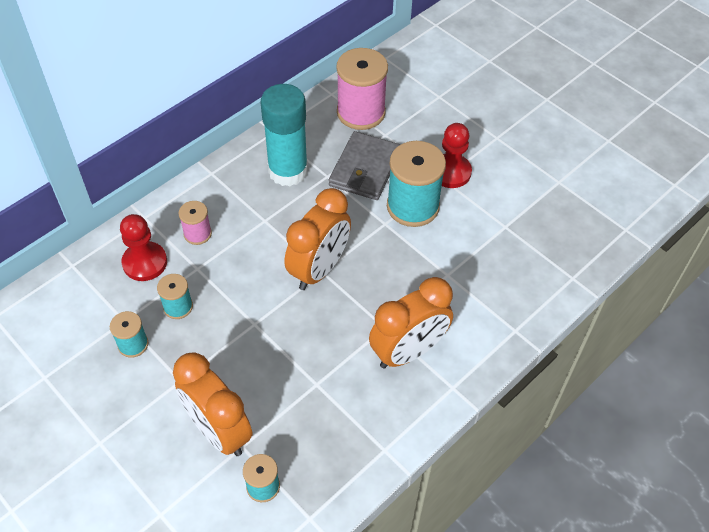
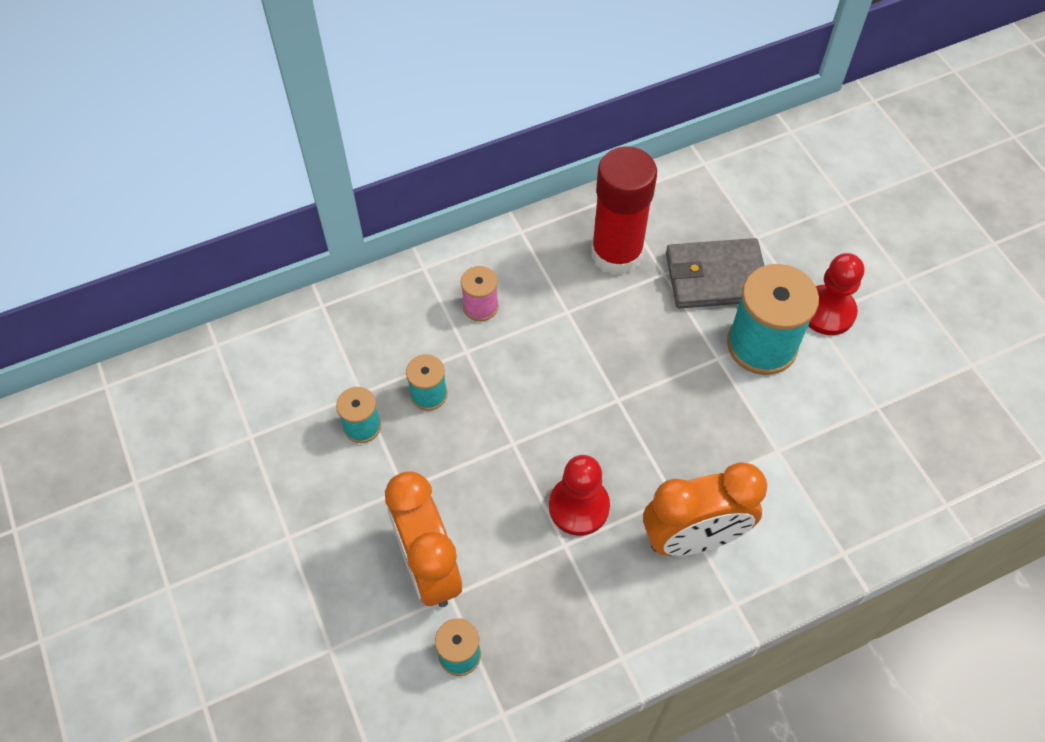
camera: 20 degrees right, 5 degrees up
(145, 262) = (407, 326): red pawn -> red pawn (579, 507)
(288, 171) = (616, 254): turquoise glue stick -> red glue stick
(319, 269) = (615, 395): orange clock -> none
(361, 112) = (734, 198): pink spool -> none
(365, 169) = (715, 277): grey wallet -> grey wallet turned 45 degrees clockwise

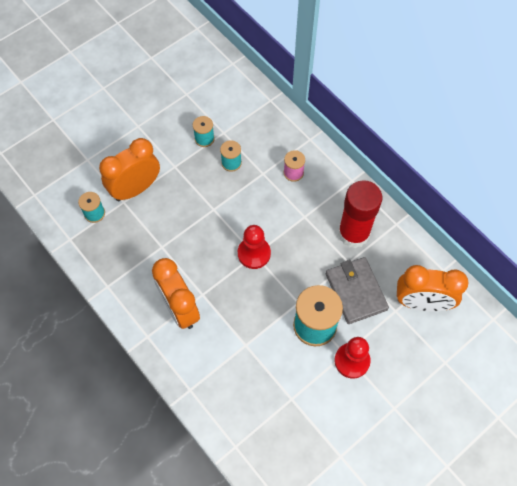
camera: 75 degrees right, 5 degrees up
(579, 507) = (184, 248): red pawn -> red pawn (254, 253)
(751, 202) = (421, 303): none -> orange clock

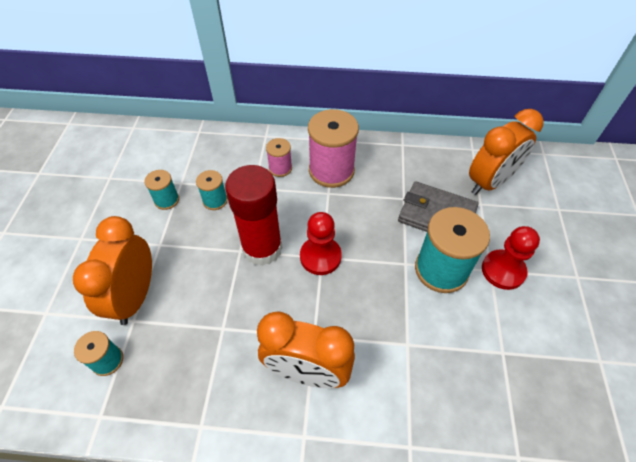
camera: 45 degrees left, 10 degrees down
(324, 202) = (331, 171): none -> pink spool
(353, 233) = (381, 175): red glue stick -> red glue stick (262, 248)

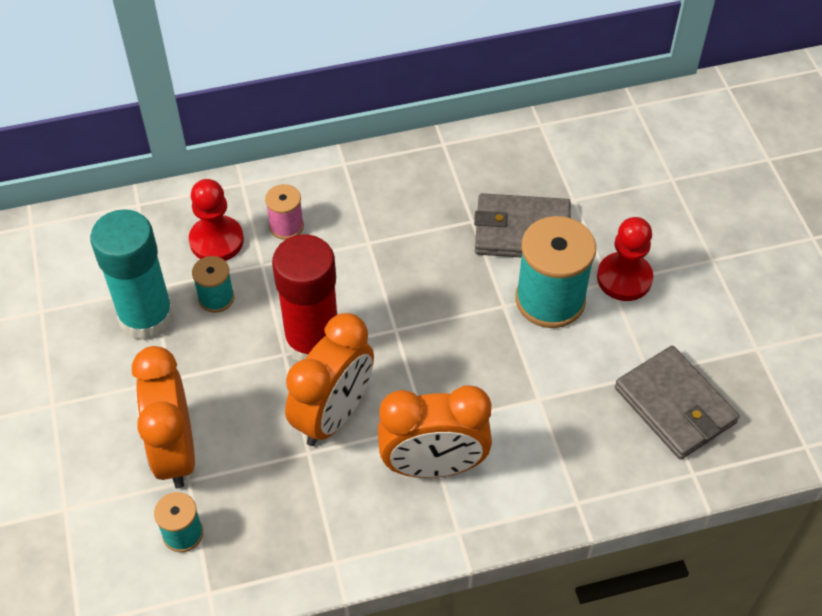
camera: 20 degrees left, 0 degrees up
(167, 200) = (146, 317): turquoise spool -> turquoise glue stick
(320, 257) = (393, 329): red pawn -> red pawn (216, 241)
(331, 171) = (360, 209): pink spool -> none
(489, 182) = (576, 167): orange clock -> orange clock (333, 415)
(517, 388) = (675, 405): none -> grey wallet

